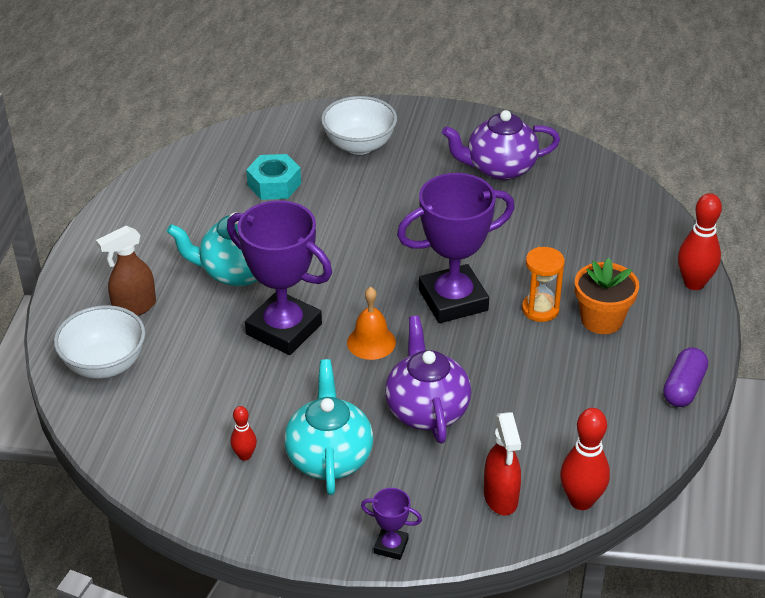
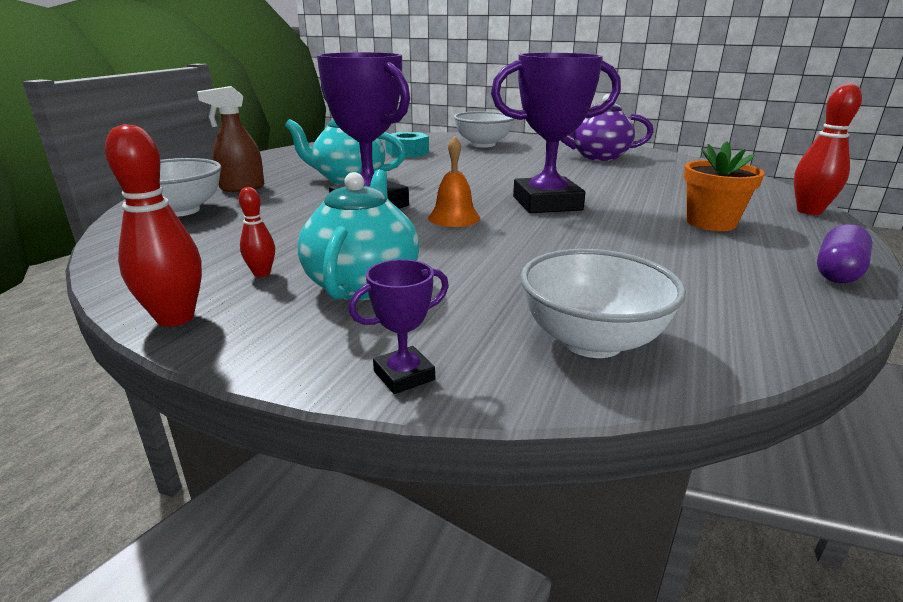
camera: 10 degrees right, 15 degrees down
(391, 546) = (404, 375): purple trophy -> purple trophy turned 60 degrees counterclockwise
(426, 410) = (500, 261): purple teapot -> none
(501, 498) = (591, 341): red spray bottle -> white bowl
(540, 309) = (640, 213): orange hourglass -> none
(581, 501) = (724, 357): red bowling pin -> red bowling pin (175, 318)

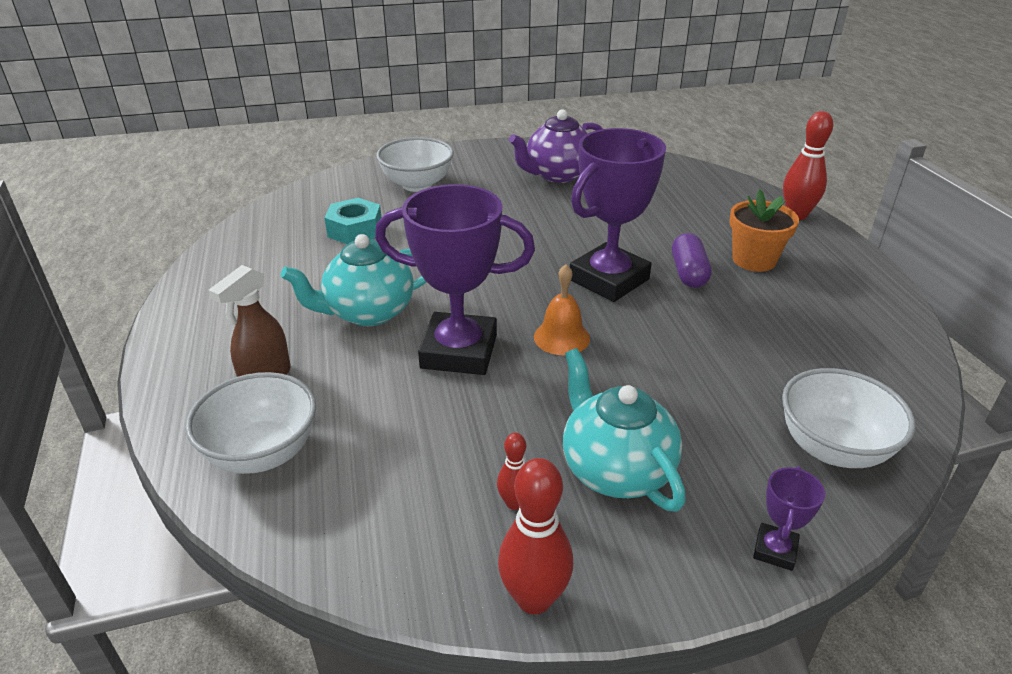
camera: 35 degrees left, 10 degrees up
(837, 271) = (879, 293): purple capsule -> purple capsule (688, 273)

